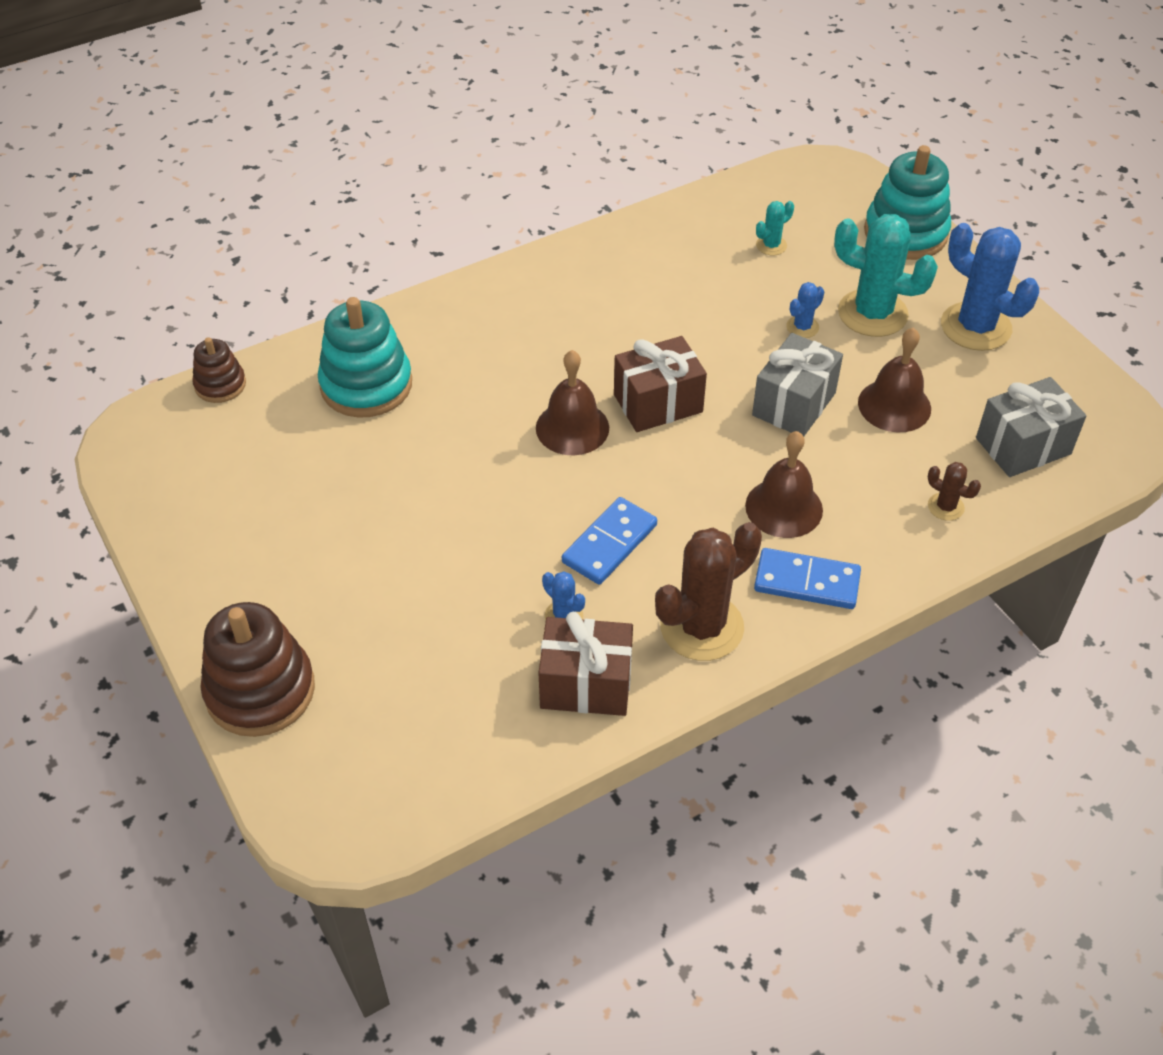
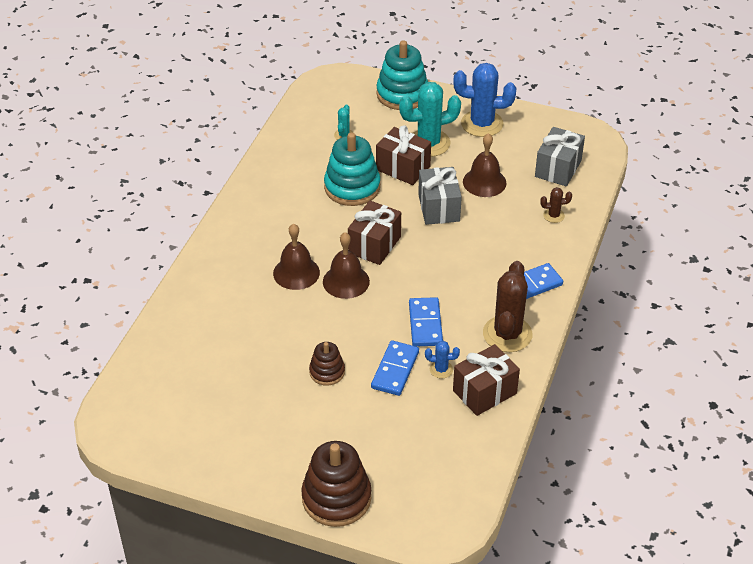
camera: 40 degrees left, 5 degrees down
(220, 385) = (130, 372): brown stacking toy -> brown stacking toy (327, 372)
(366, 385) = (213, 324): turquoise stacking toy -> turquoise stacking toy (352, 187)
(506, 578) = (395, 370): none -> blue domino
(784, 507) = (485, 258): brown bell -> brown bell (296, 273)
(802, 327) = (403, 168): blue cactus -> brown gift

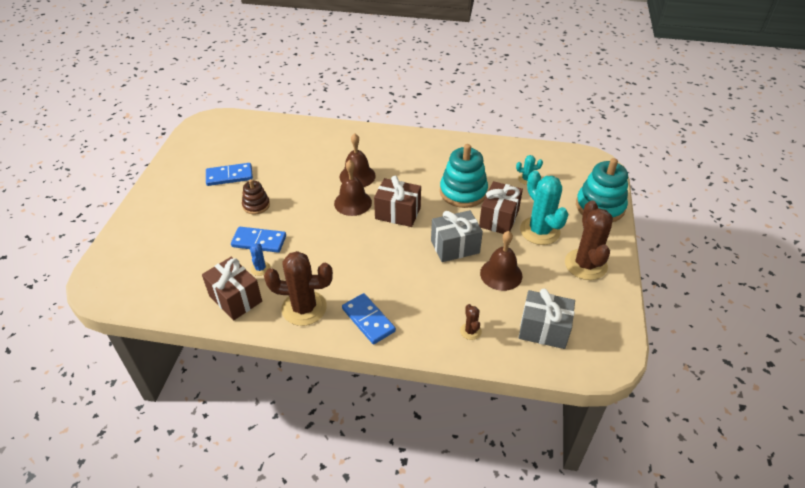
camera: 80 degrees right, 0 degrees up
(336, 498) = (136, 226): brown stacking toy -> none
(425, 324) = (311, 253): blue domino -> blue domino (229, 176)
(482, 124) = (585, 264): blue cactus -> brown cactus

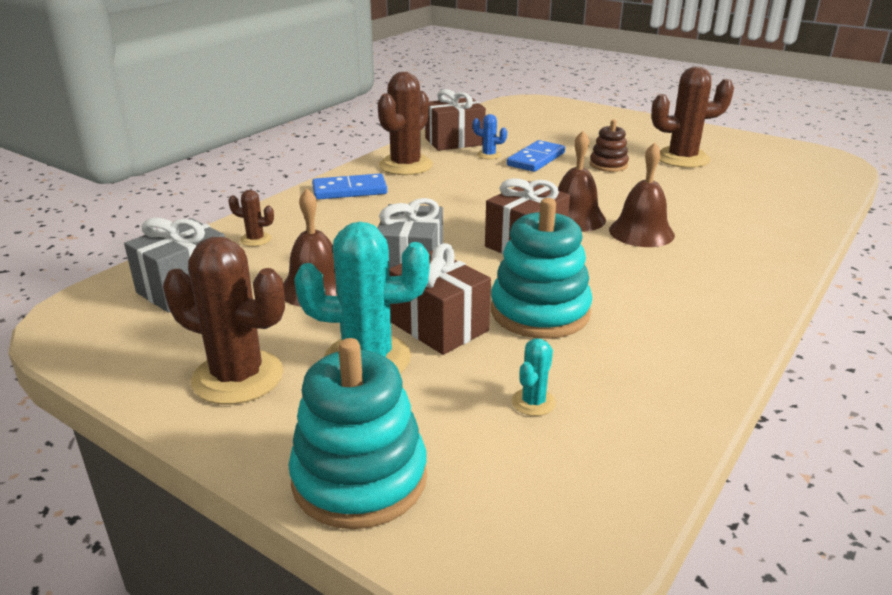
camera: 115 degrees right, 15 degrees down
(229, 176) = (682, 158): blue domino -> brown cactus

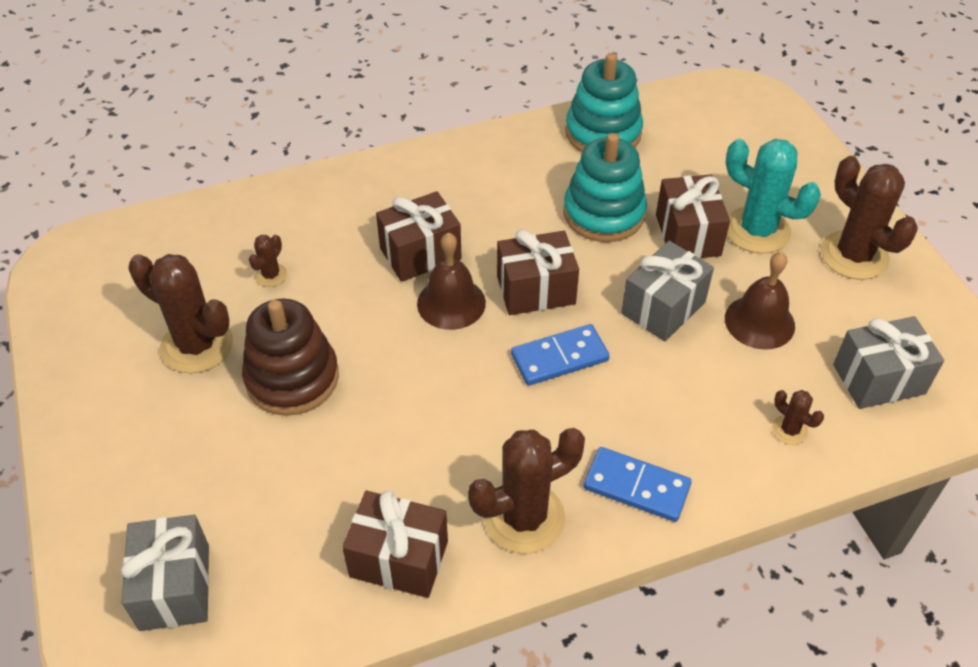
camera: 145 degrees left, 20 degrees up
(359, 478) = (804, 158): turquoise stacking toy -> turquoise stacking toy (603, 133)
(489, 155) = (396, 486): blue cactus -> none
(533, 402) = (675, 155): turquoise cactus -> none
(536, 159) = (353, 439): blue domino -> blue domino (559, 357)
(541, 114) = (175, 587): none -> grey gift
(608, 165) = (292, 378): brown stacking toy -> brown stacking toy, size x1.80
(641, 232) = (420, 254): brown bell -> brown gift
(710, 191) = (271, 275): none -> brown cactus

